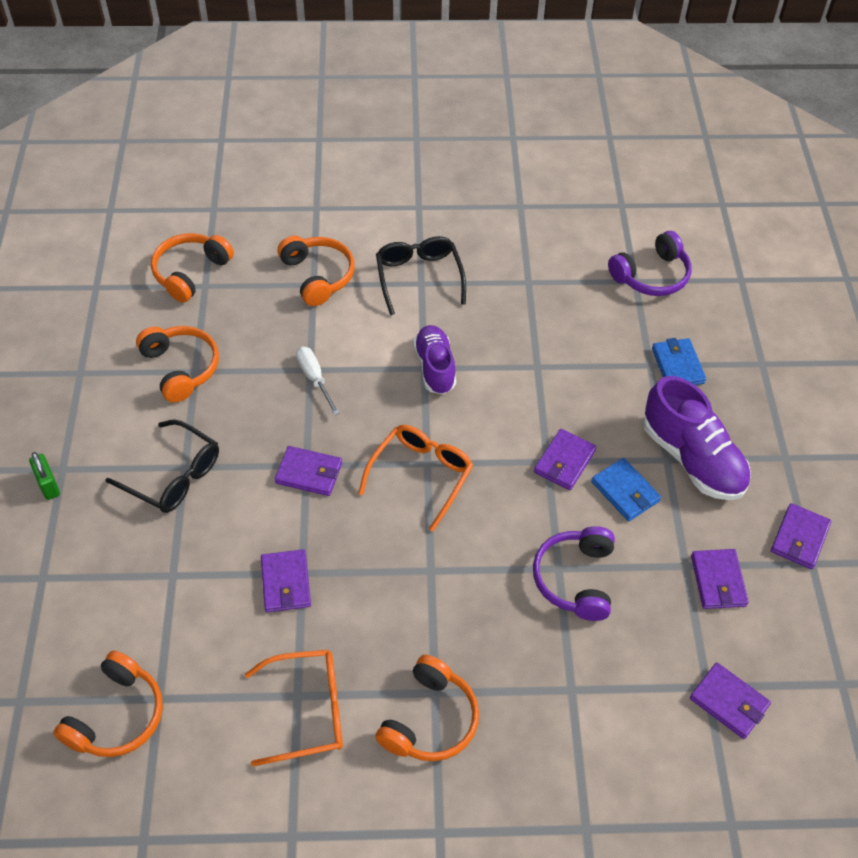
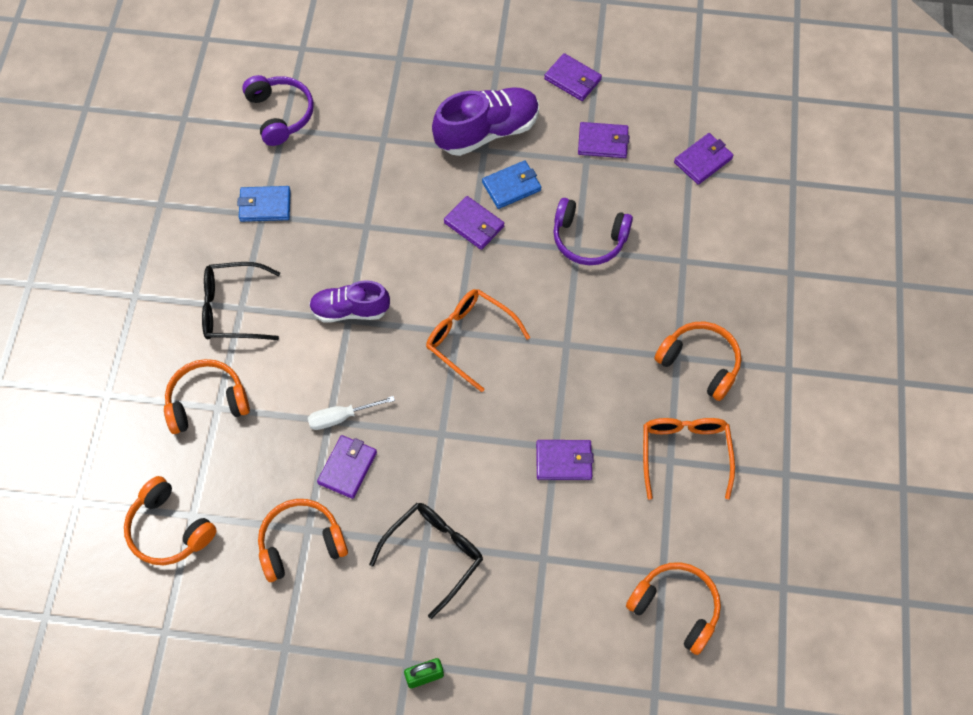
camera: 80 degrees left, 10 degrees up
(309, 473) = (451, 432): purple wallet -> purple wallet (347, 468)
(677, 366) = (389, 119): blue wallet -> blue wallet (265, 206)

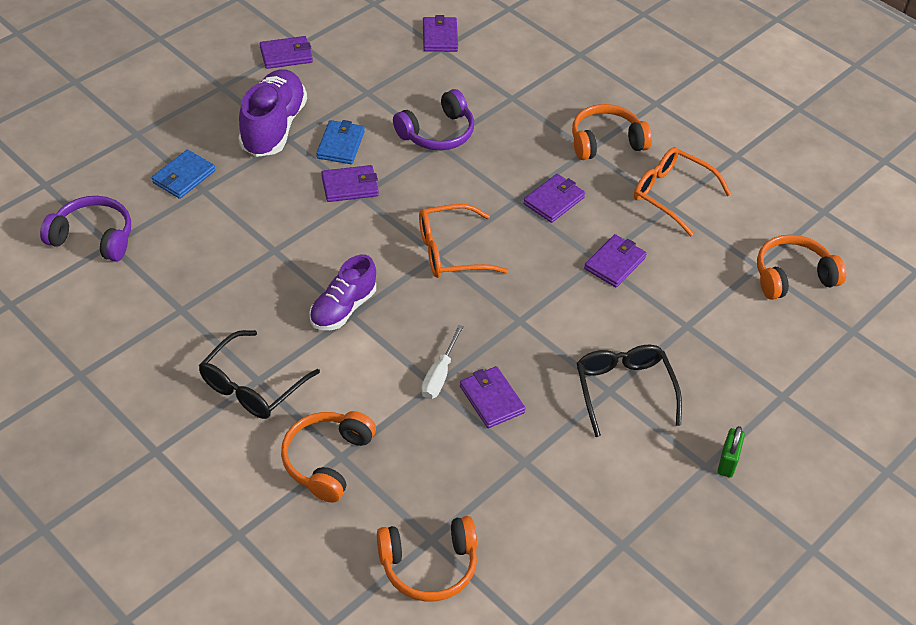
camera: 55 degrees left, 15 degrees down
(265, 206) = (173, 302): blue wallet -> blue wallet (184, 177)
(301, 543) = (533, 474): orange headphones -> none
(603, 142) = (362, 74): purple wallet -> purple wallet (553, 201)

